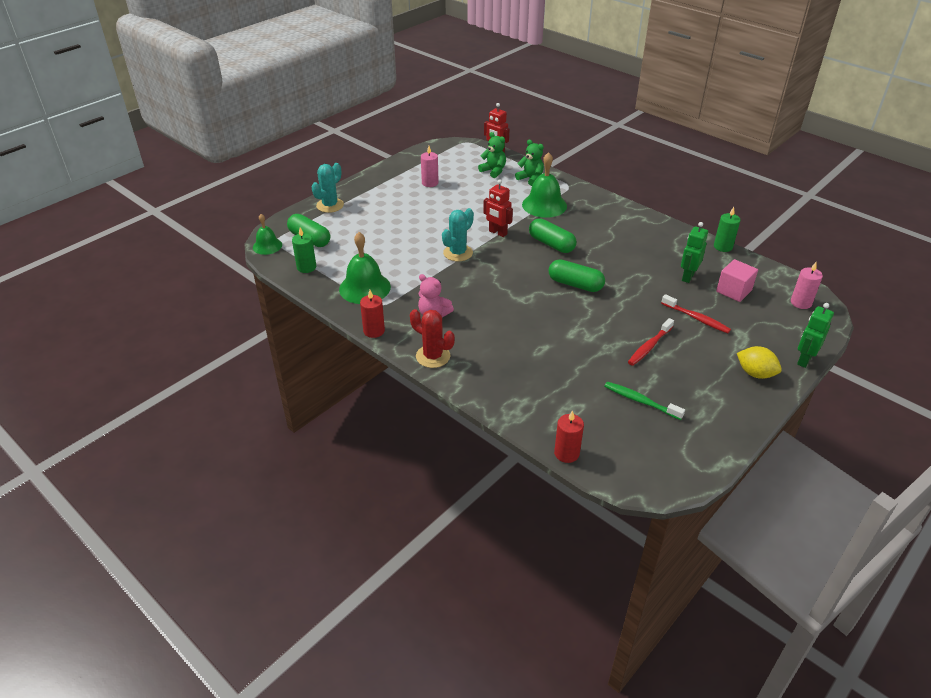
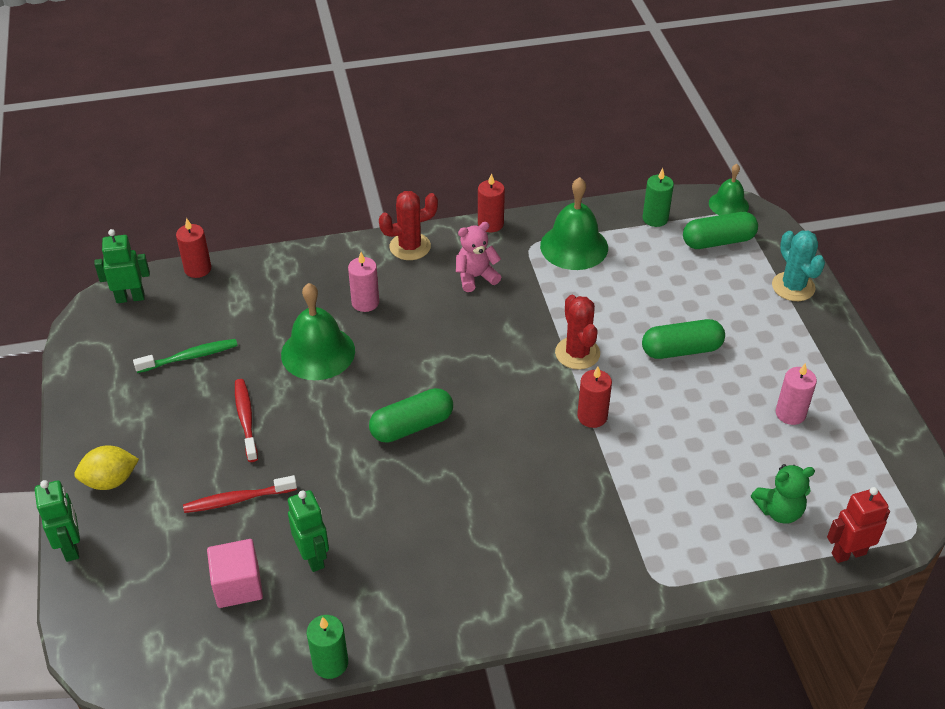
camera: 125 degrees right, 5 degrees up
(458, 253) = (577, 353): turquoise cactus -> red cactus
(497, 233) = (592, 416): red robot -> red candle
(530, 179) = (719, 545): green teddy bear -> none
(544, 205) = (624, 513): green bell -> green bell (318, 352)
(551, 244) = (517, 457): green capsule -> green capsule (681, 350)
(634, 472) = (130, 298): none -> green robot
(801, 303) = (140, 644): pink candle -> pink candle (365, 302)

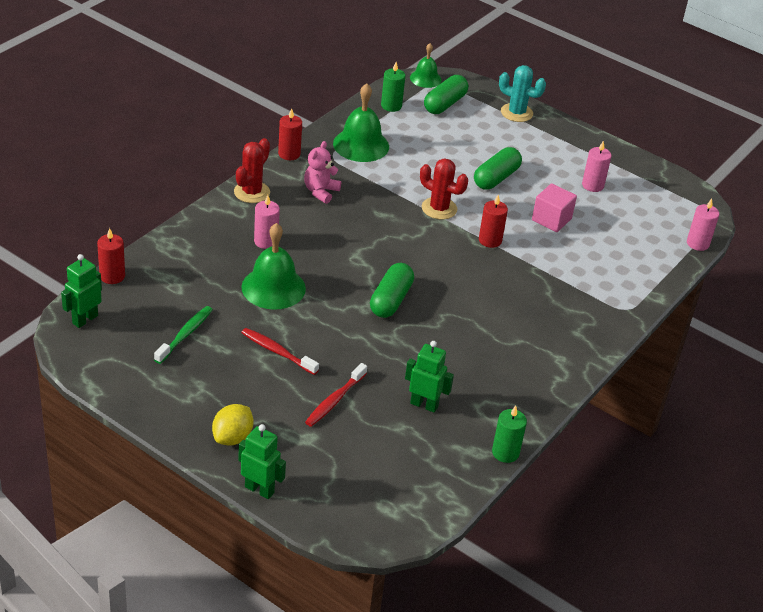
camera: 45 degrees left, 5 degrees down
(238, 585) = (398, 446): pink cube -> pink cube (551, 219)
(779, 511) = (643, 240): green teddy bear -> none
(848, 553) = (697, 243): red robot -> pink candle

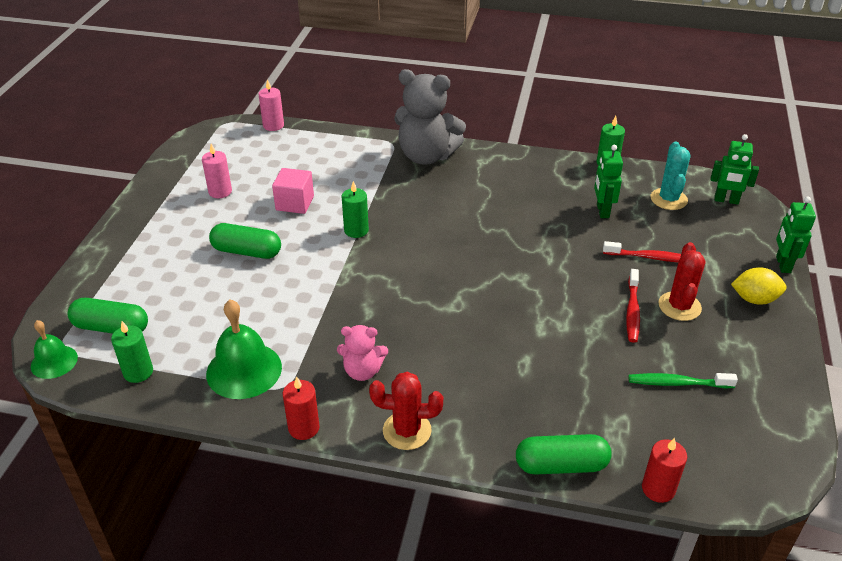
camera: 110 degrees left, 0 degrees up
(85, 319) = (742, 476): green robot -> green robot (726, 200)
(266, 241) = (485, 382): pink candle -> none
(273, 287) = (551, 347): green bell -> none
(390, 300) = (496, 265): green capsule -> green capsule (561, 465)
(439, 208) = (328, 275): red cactus -> red cactus (679, 306)
(490, 240) = (356, 230): red candle -> green candle
(516, 113) = (104, 268): turquoise cactus -> turquoise cactus (668, 199)
(589, 324) = (426, 156): none -> grey teddy bear

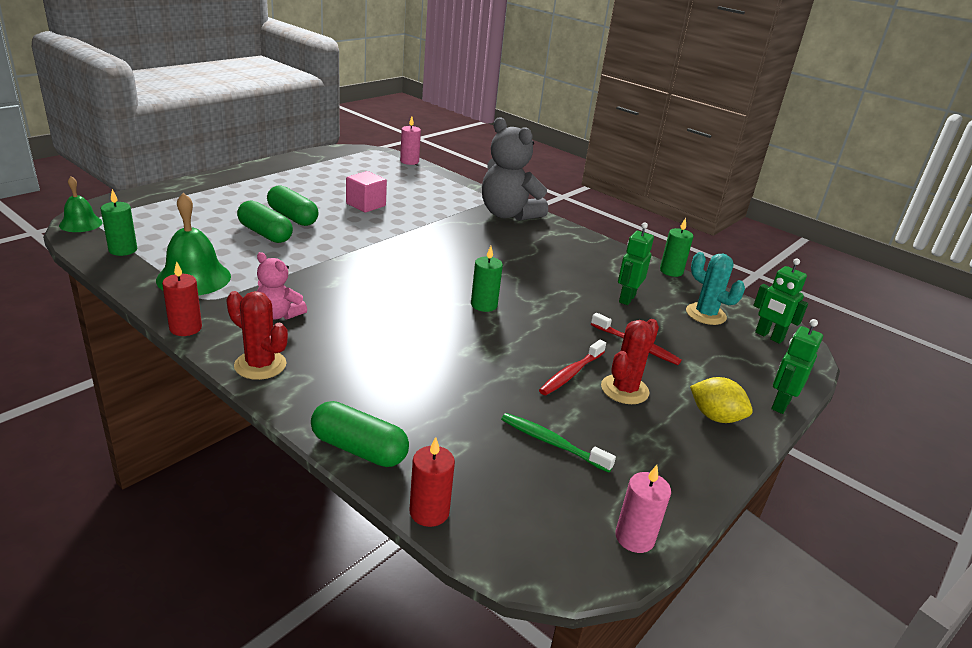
camera: 25 degrees right, 10 degrees down
(111, 327) = (142, 221): green capsule -> green capsule (265, 234)
(220, 192) = (320, 181): pink candle -> pink candle (634, 537)
(356, 230) = (391, 235): green candle -> green candle (484, 305)
(668, 199) = (705, 314): turquoise cactus -> turquoise cactus turned 75 degrees counterclockwise

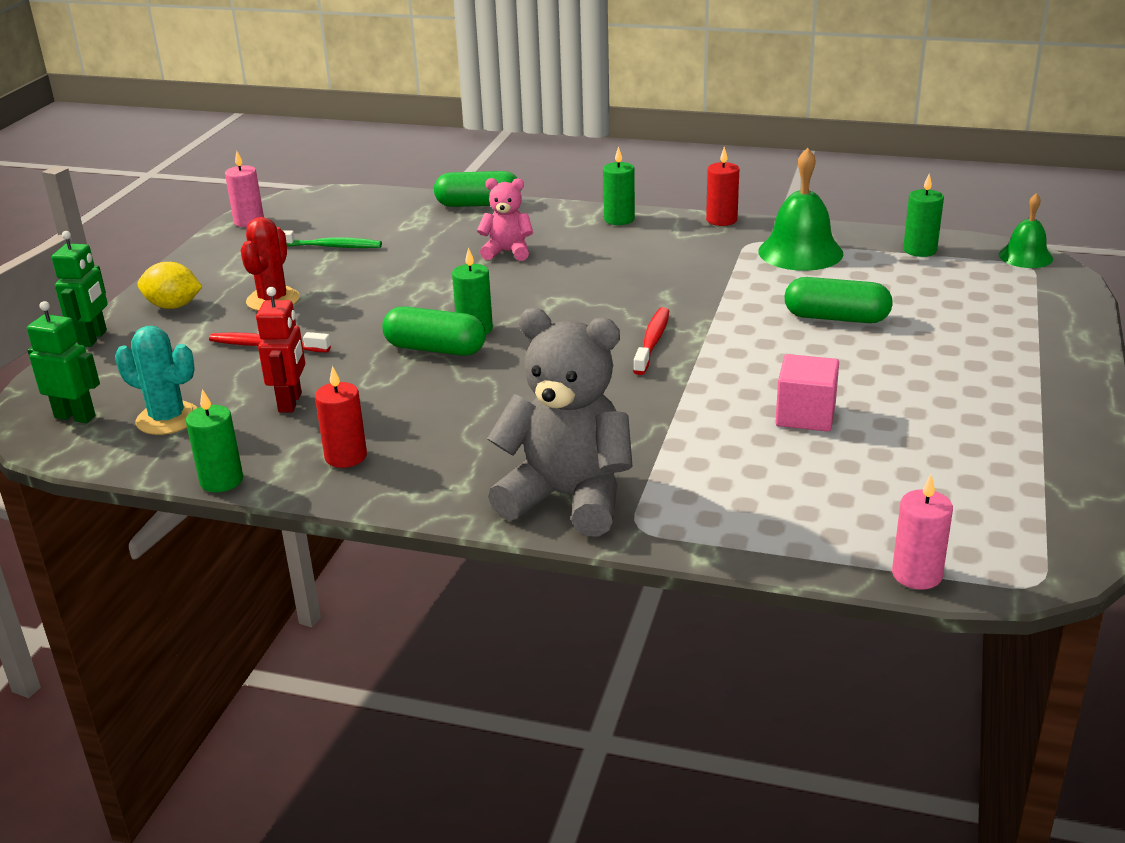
camera: 160 degrees right, 0 degrees up
(260, 365) = (619, 219): red cactus -> green candle
(279, 314) = (667, 252): pink teddy bear -> pink teddy bear (507, 252)
(292, 217) = (854, 352): green capsule -> green capsule (435, 349)
(429, 512) = (400, 195): red candle -> red candle (346, 456)
(571, 374) = (334, 296): red toothbrush -> red toothbrush (652, 341)
(626, 298) = (290, 402): green robot -> red robot

